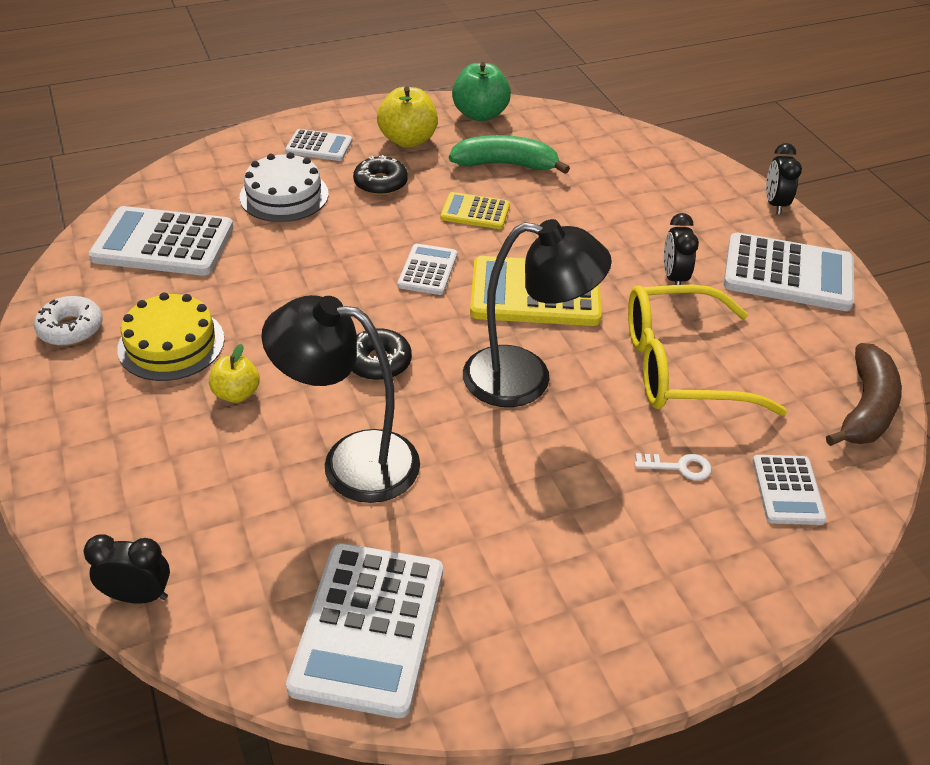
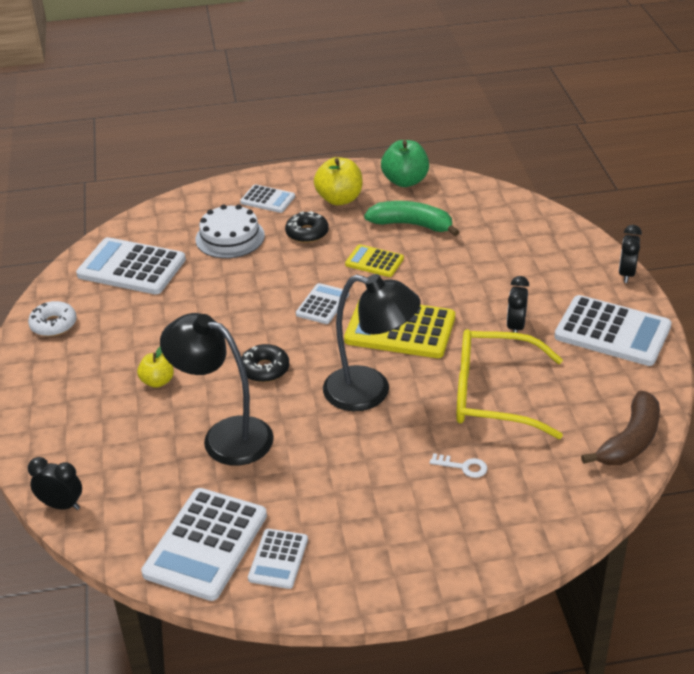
camera: 15 degrees right, 5 degrees down
(171, 344) = (120, 342): yellow cake -> none
(788, 490) = (540, 492): white calculator -> white calculator (278, 559)

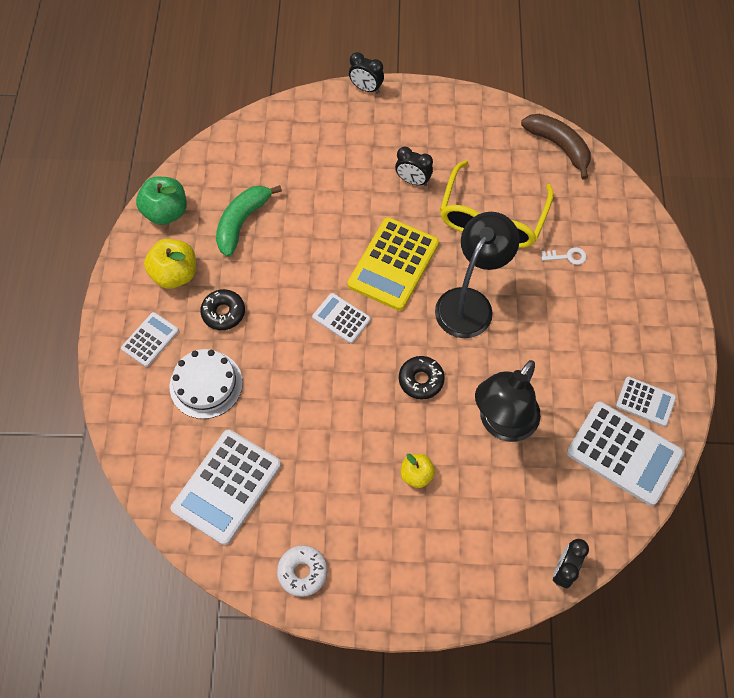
camera: 80 degrees left, 25 degrees up
(374, 262) = (289, 264): yellow calculator -> none
(463, 467) = (567, 256): white key -> white key turned 60 degrees clockwise
(612, 332) = (435, 119): white calculator -> none

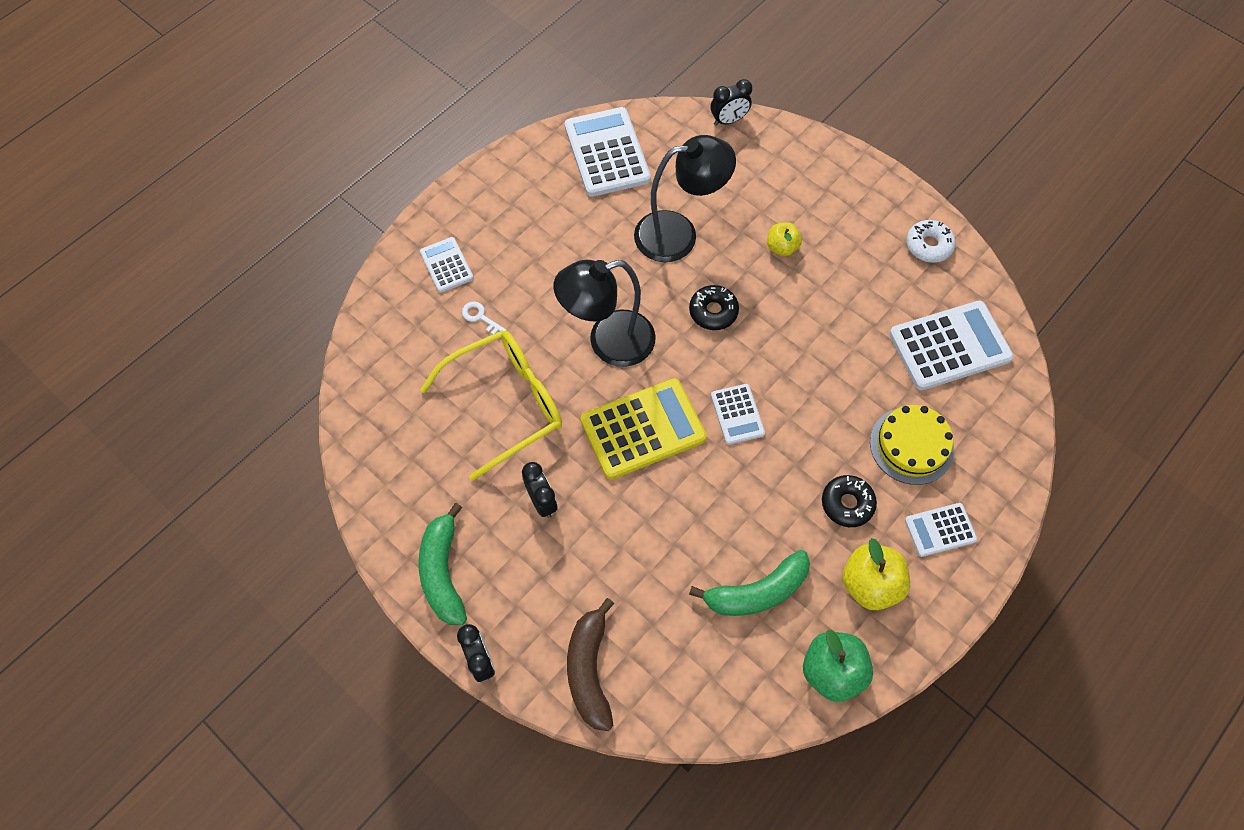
camera: 140 degrees left, 0 degrees up
(206, 384) = (911, 445): white cake -> yellow cake
(429, 111) = (443, 572): none -> green banana
(559, 146) = (364, 425): brown banana -> brown banana (589, 670)
(645, 401) = (550, 171): white calculator -> white calculator (446, 265)

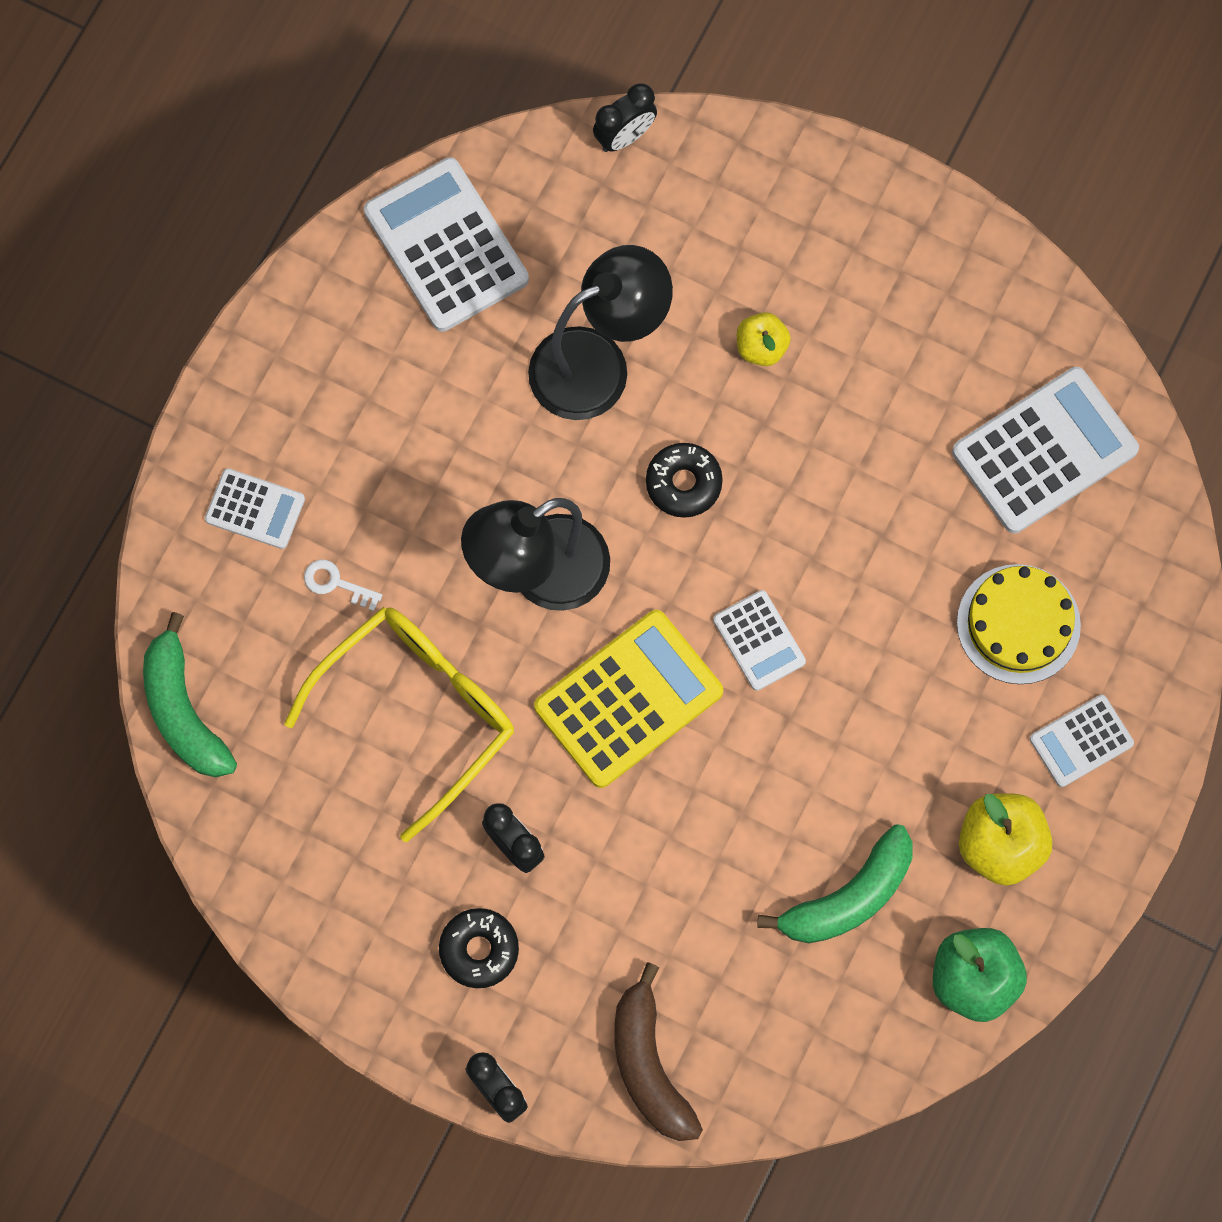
camera: 15 degrees left, 10 degrees up
(443, 572) = (407, 985): green banana -> green banana (183, 710)
(446, 265) = (255, 509): white calculator -> white calculator turned 150 degrees clockwise
(847, 504) = (945, 736): black donut -> black donut (479, 950)
(928, 245) = (983, 287): white donut -> none

